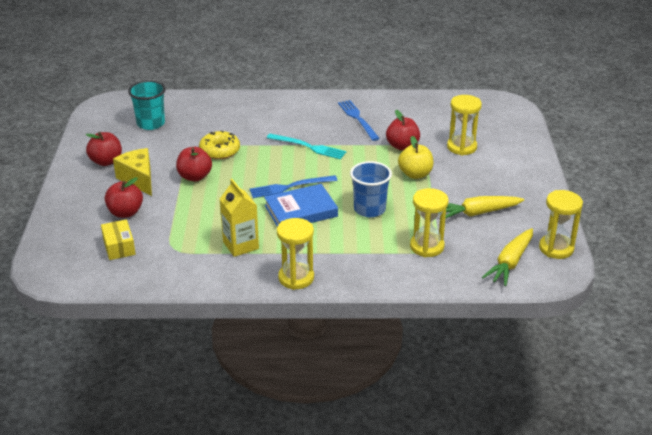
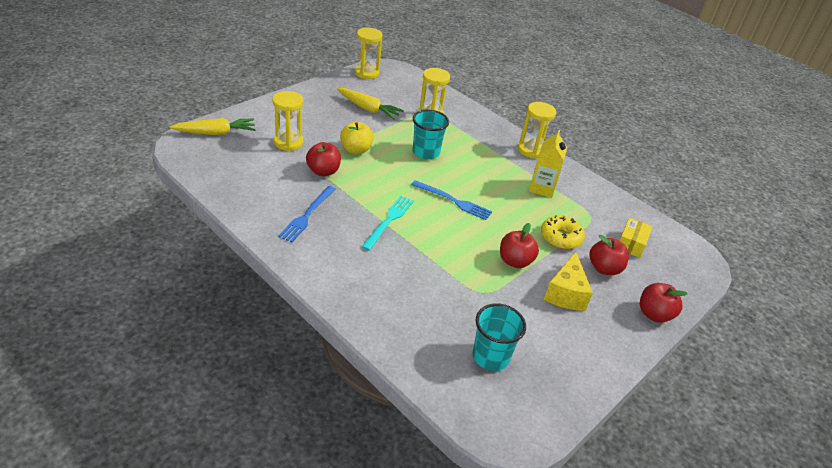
camera: 140 degrees left, 5 degrees up
(106, 161) = (579, 337): red apple -> red apple (654, 314)
(220, 151) = (464, 271): yellow donut -> yellow donut (560, 237)
(301, 211) = (471, 181): blue book -> none
(308, 147) = (389, 221): turquoise fork -> turquoise fork turned 45 degrees clockwise
(369, 209) = (426, 152): blue cup -> turquoise cup
(510, 263) = (403, 83): yellow carrot -> yellow carrot (215, 133)

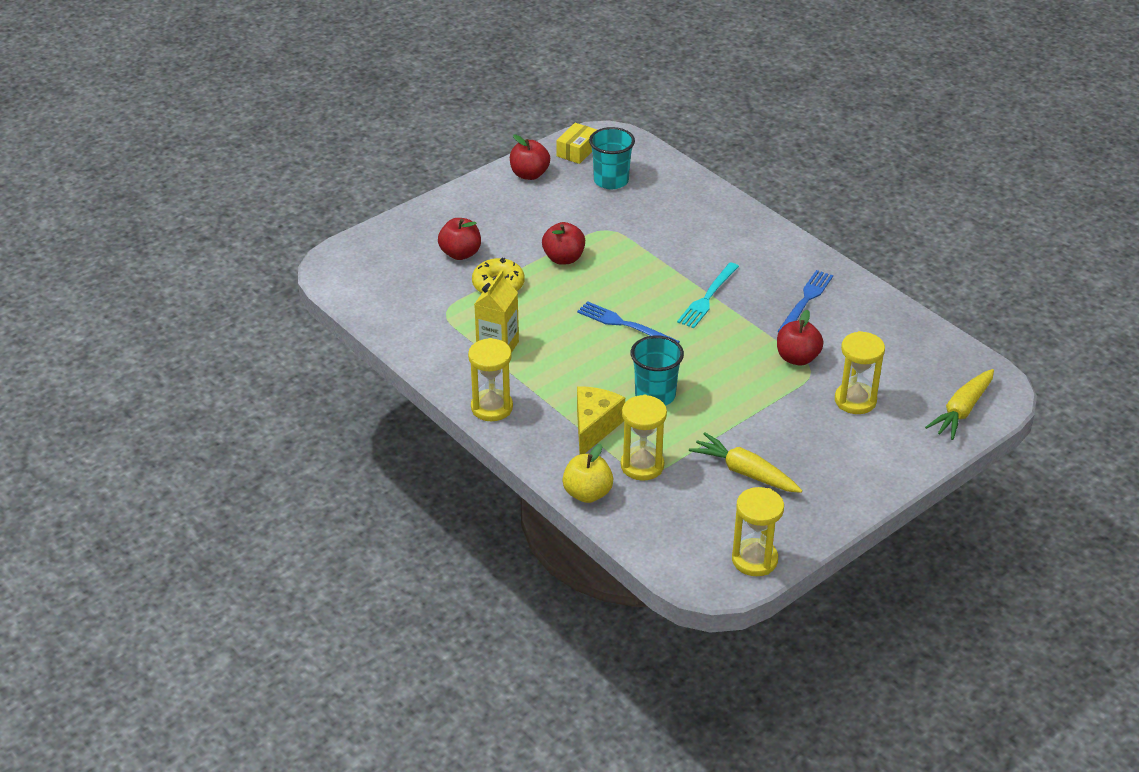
camera: 170 degrees left, 0 degrees up
(215, 133) = (962, 411): yellow carrot -> yellow carrot turned 45 degrees counterclockwise
(356, 150) = (757, 394): yellow apple -> yellow apple (587, 493)
(565, 293) = (517, 229): yellow cheese -> yellow cheese (594, 427)
(631, 243) = (410, 281): yellow box -> yellow box (577, 151)
(654, 314) = (428, 213): red apple -> red apple (529, 174)

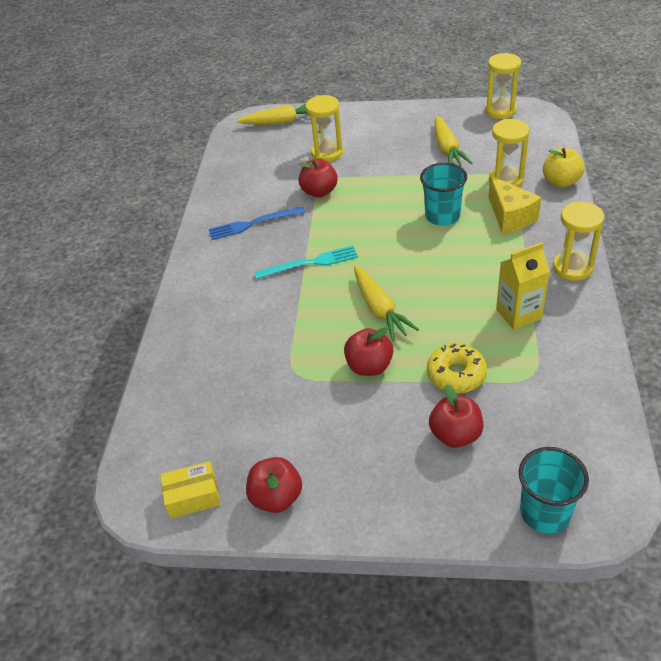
camera: 130 degrees left, 5 degrees up
(594, 427) = (510, 217): yellow cheese -> yellow cheese turned 90 degrees counterclockwise
(605, 295) = (380, 309): none -> yellow carrot
(611, 181) = (218, 429): turquoise cup -> turquoise cup (545, 512)
(625, 324) = (397, 276): blue fork -> none

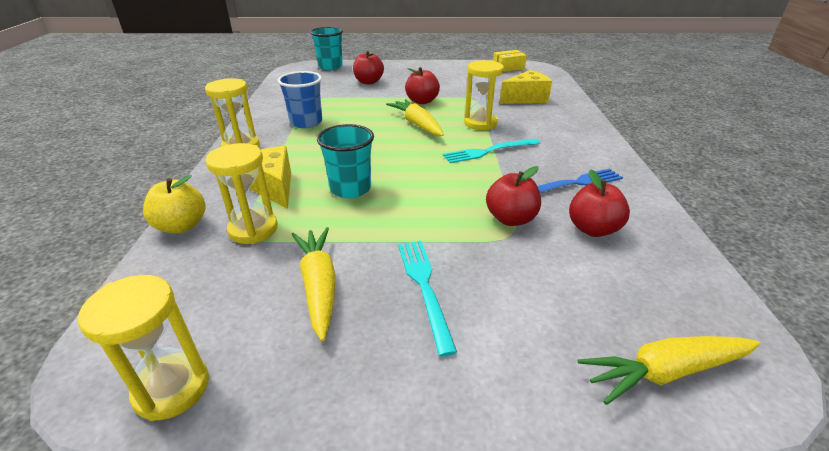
camera: 170 degrees right, 10 degrees down
(220, 373) = (526, 98): none -> yellow cheese
(276, 497) = (464, 68): red apple -> red apple (592, 229)
(327, 153) = (526, 283): yellow hourglass -> yellow hourglass (480, 123)
(386, 149) = (424, 287): none -> turquoise fork
(456, 374) = (363, 99): yellow donut -> none
(518, 314) = (306, 122): yellow carton -> blue cup

